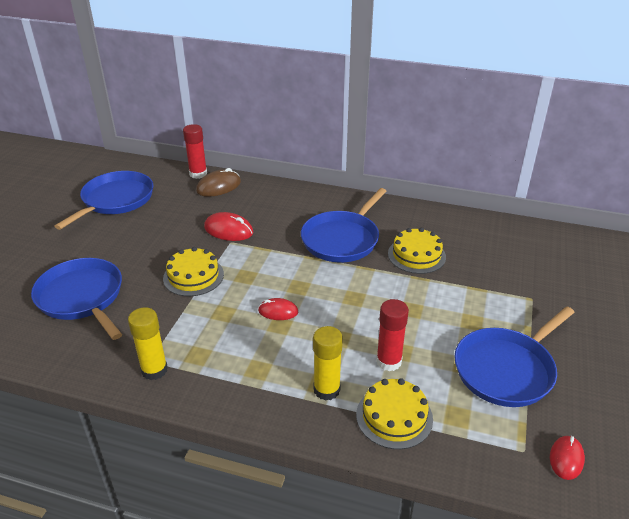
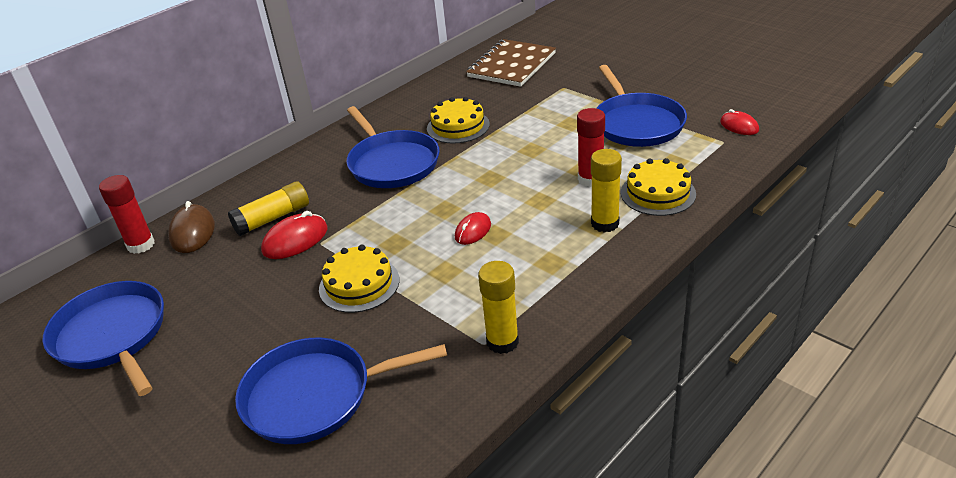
camera: 60 degrees left, 0 degrees up
(247, 211) = (273, 218): none -> yellow glue stick
(542, 253) = (511, 65): none -> brown notebook

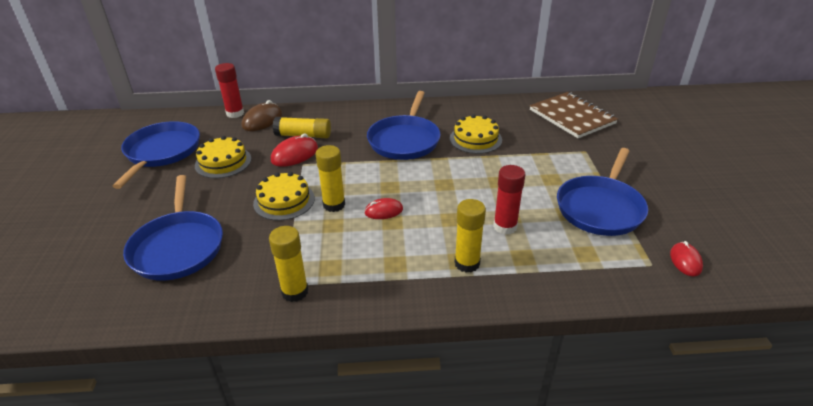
camera: 40 degrees right, 0 degrees up
(295, 240) = (295, 154): red mouse -> red mouse turned 45 degrees counterclockwise
(315, 395) = (178, 246): blue pan -> blue pan turned 135 degrees counterclockwise
(417, 255) = (334, 205): none -> yellow glue stick
(511, 65) = (572, 117): brown notebook -> brown notebook turned 75 degrees clockwise
(658, 193) = (536, 268): yellow cake -> yellow cake (223, 162)

